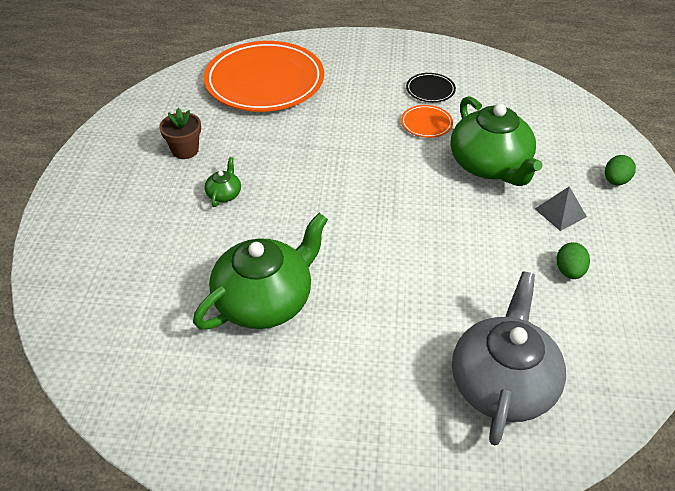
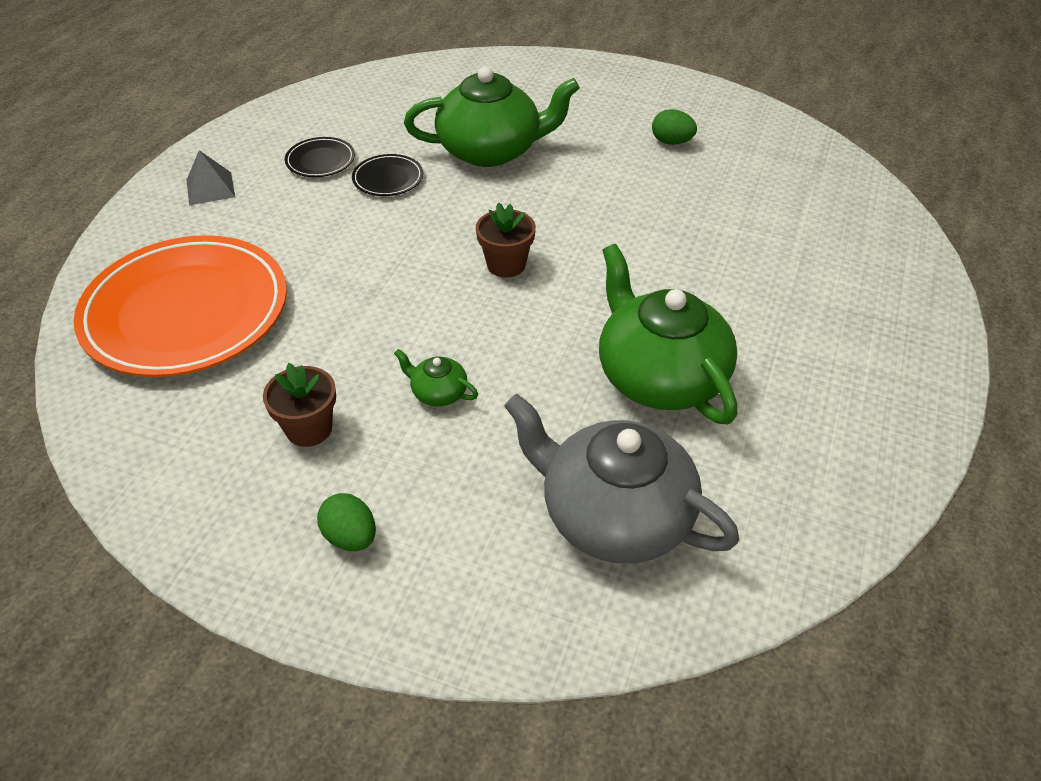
camera: 75 degrees left, 0 degrees up
(357, 200) = (506, 265): none -> brown flower pot
(426, 124) = (388, 179): orange plate -> black plate
(502, 383) = (806, 218): grey teapot -> grey teapot (614, 515)
(560, 212) = (587, 125): grey pyramid -> grey pyramid (210, 188)
(615, 181) = (553, 80): green egg -> green egg (350, 537)

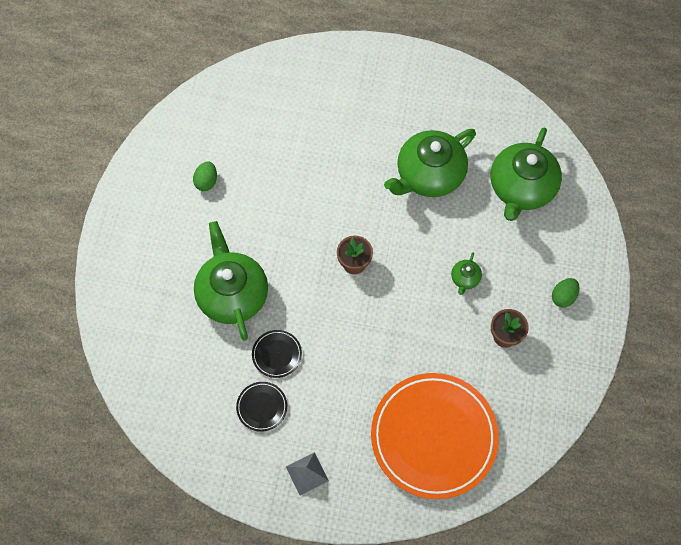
camera: 100 degrees left, 20 degrees up
(614, 515) = (521, 188): grey teapot -> green teapot

